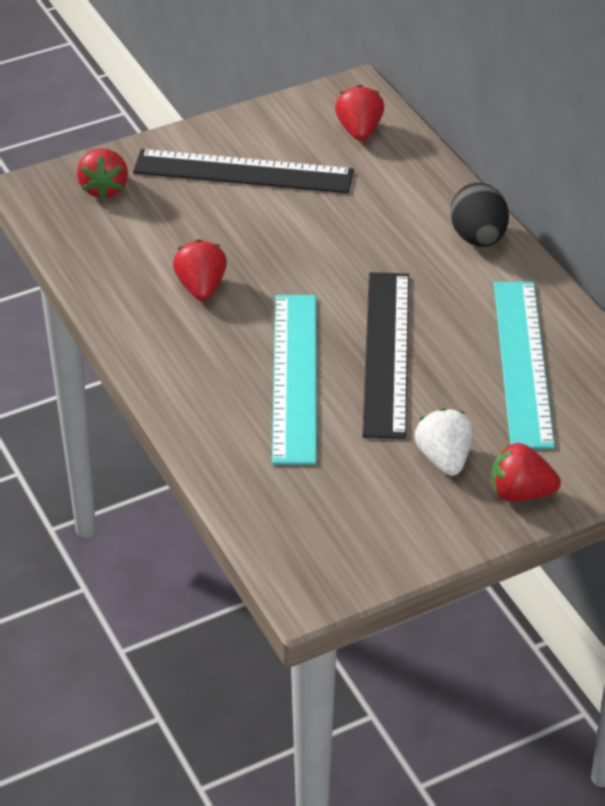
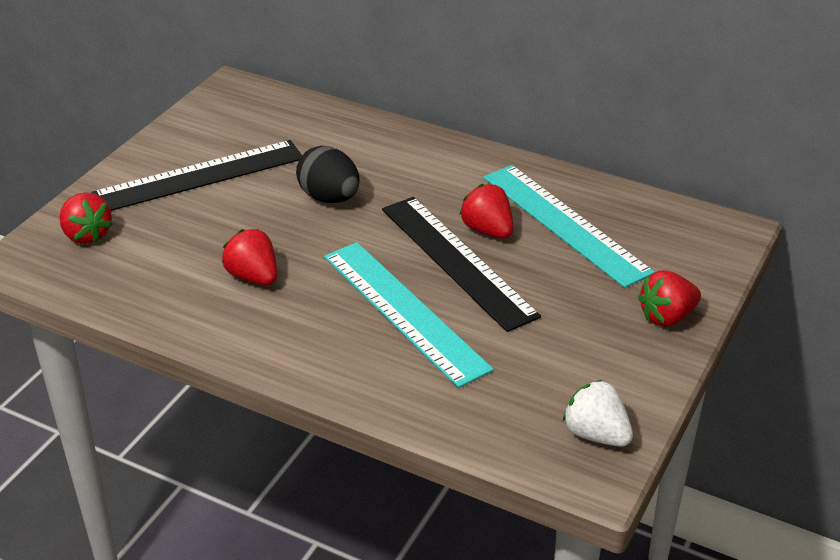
camera: 35 degrees left, 5 degrees down
(359, 131) = (266, 113): red strawberry -> red strawberry (487, 230)
(444, 459) = (585, 318): white strawberry -> white strawberry (596, 434)
(478, 238) = (437, 152): black egg -> black egg (329, 198)

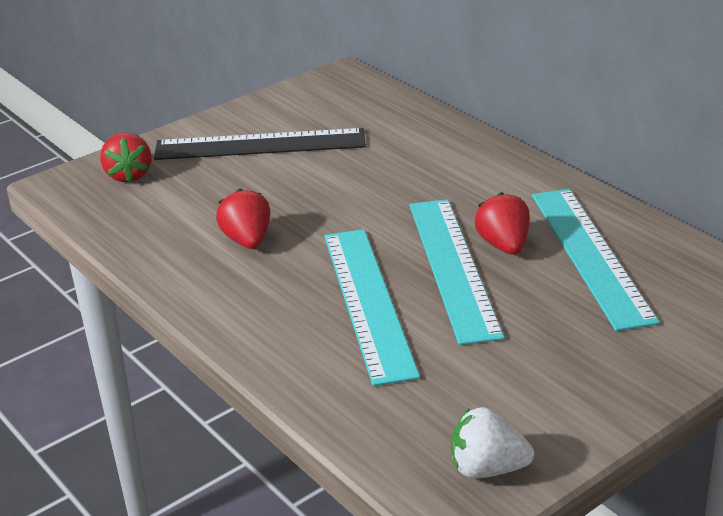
camera: 25 degrees right, 5 degrees down
(329, 198) = (366, 185): black egg -> none
(457, 261) = (453, 267): black ruler -> turquoise ruler
(596, 434) = (487, 469): white strawberry -> white strawberry turned 60 degrees counterclockwise
(667, 317) = (645, 370): red strawberry -> none

